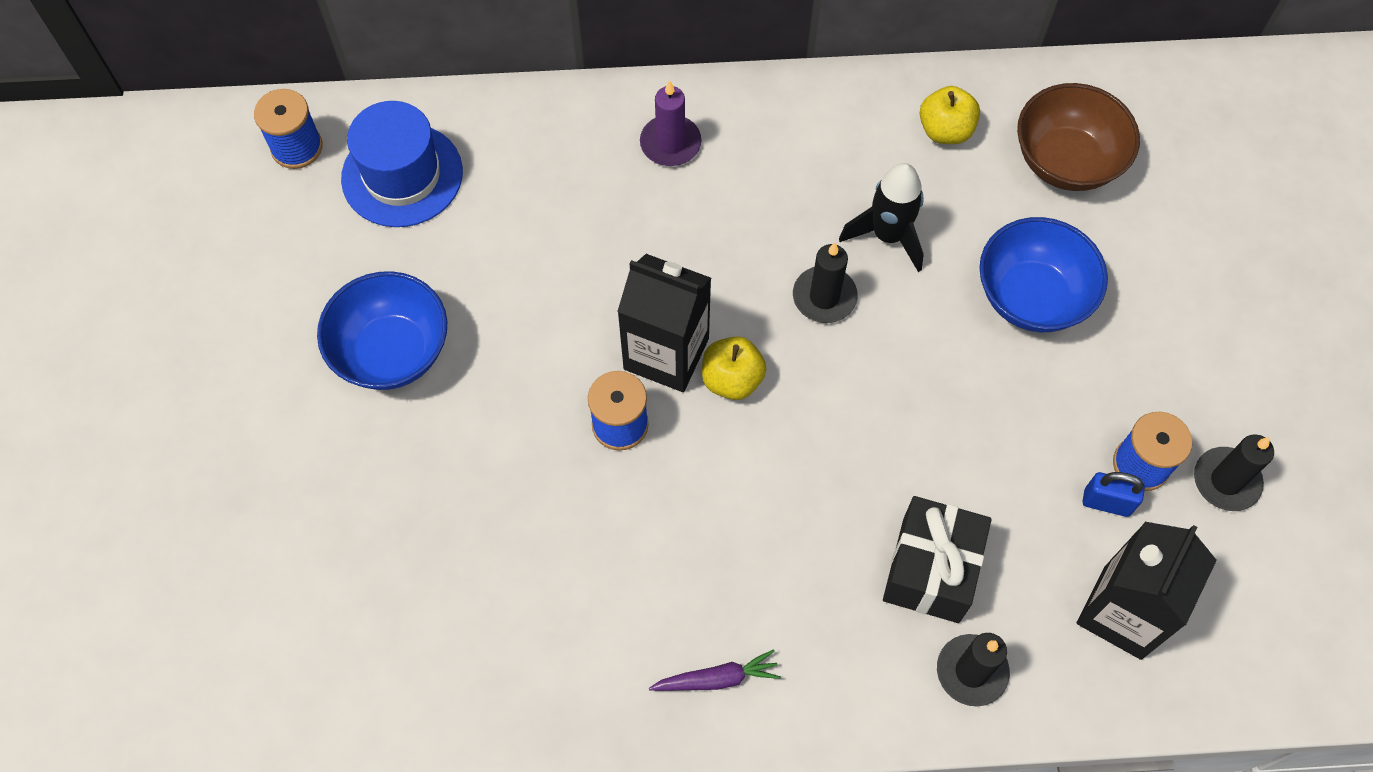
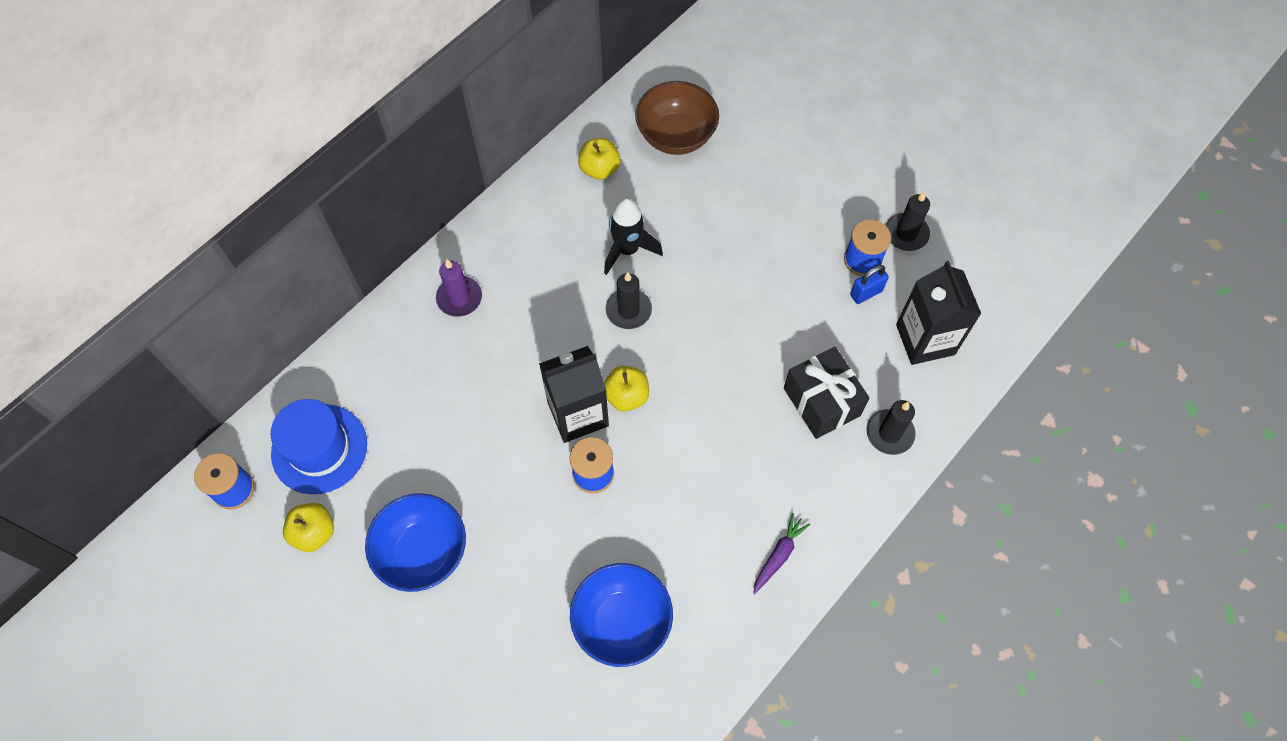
camera: 45 degrees left, 0 degrees up
(321, 247) = (314, 532): none -> yellow apple
(1031, 297) = (730, 220): blue bowl -> blue bowl (622, 622)

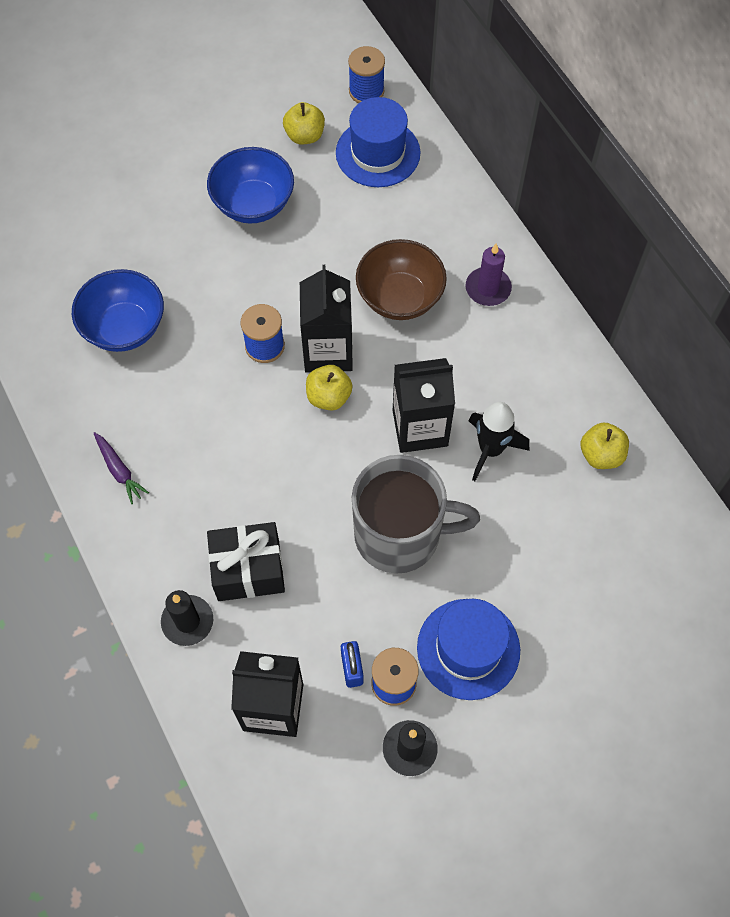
camera: 110 degrees right, 0 degrees up
(628, 310) = (420, 428): black candle -> black carton
(676, 136) = (623, 547): brown bowl -> brown bowl (400, 297)
(736, 295) = (400, 534): none -> grey mug
(809, 217) = (468, 649): none -> blue hat

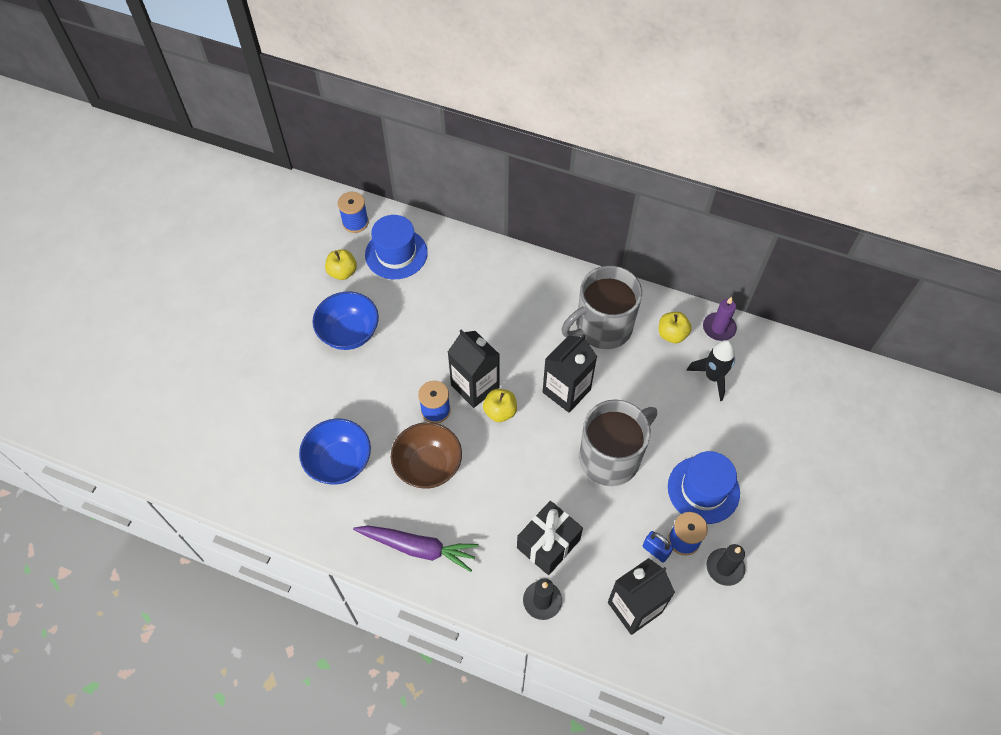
camera: 40 degrees left, 5 degrees down
(119, 470) = (418, 548): purple carrot -> purple carrot, size x1.84
(400, 297) = (486, 327): brown bowl -> brown bowl (428, 466)
(488, 288) = (530, 287): purple candle -> purple candle (719, 328)
(491, 449) = (614, 374): black rocket -> black rocket (713, 377)
(527, 389) = (602, 327): none -> grey mug

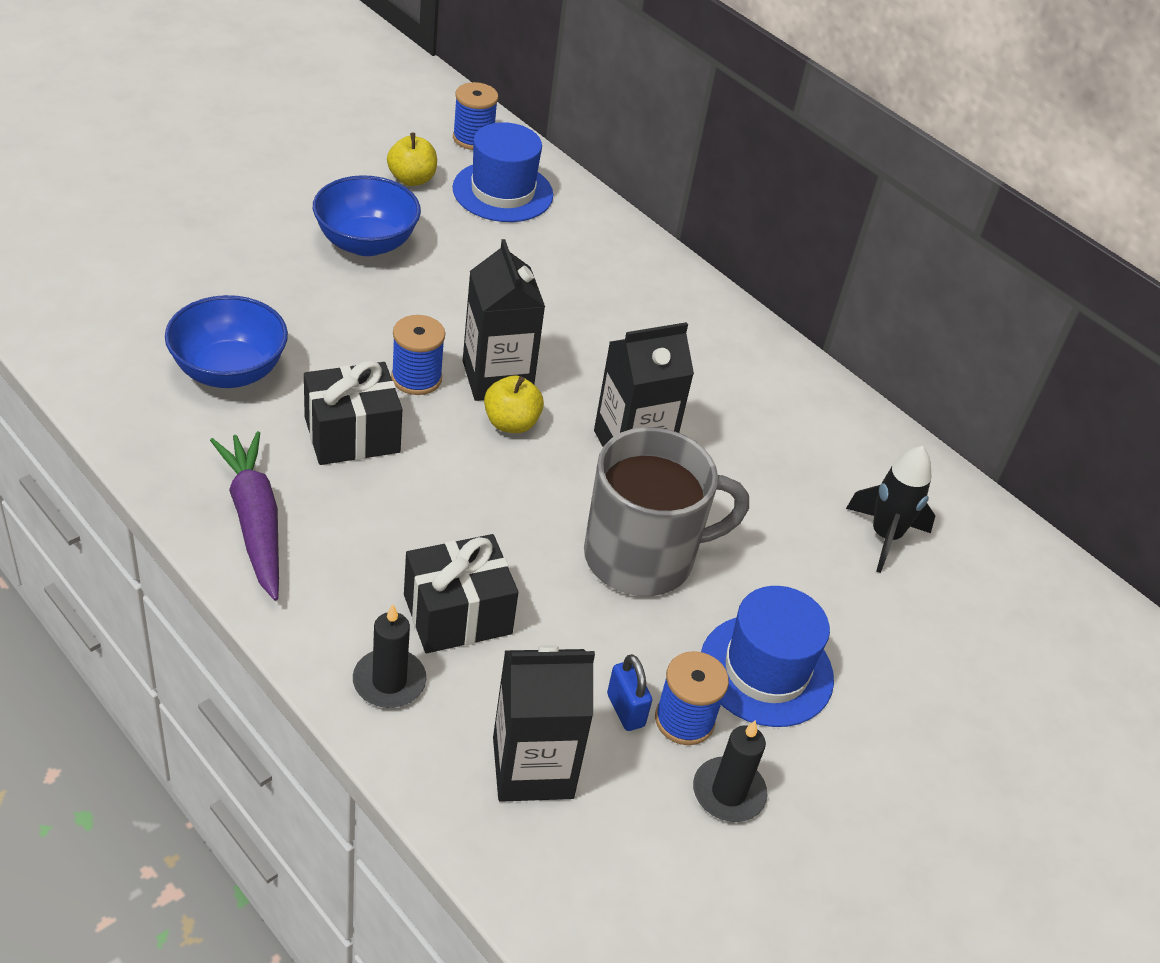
camera: 20 degrees right, 15 degrees down
(418, 548) = (255, 521): purple carrot -> purple carrot turned 150 degrees counterclockwise
(428, 466) = (352, 434): brown bowl -> black gift
(602, 327) = (746, 399): grey mug -> none
(672, 334) = (853, 455): yellow apple -> none
(719, 328) = (937, 482): purple candle -> none

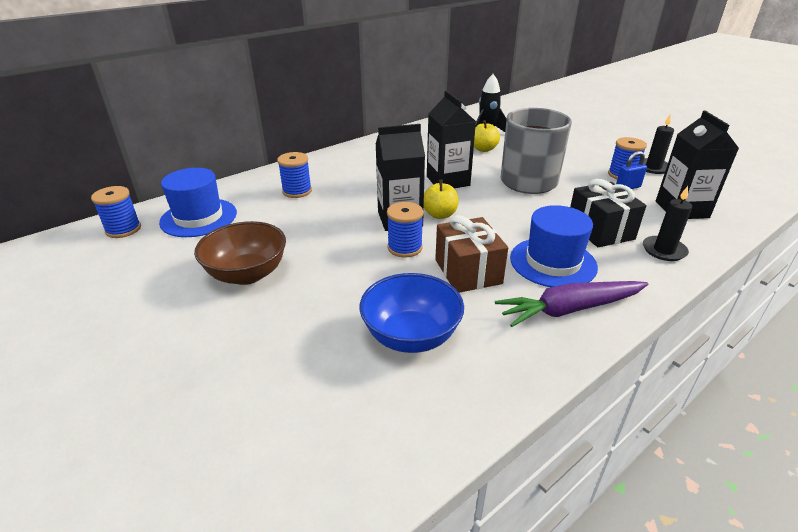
camera: 80 degrees left, 10 degrees down
(352, 434) = (468, 271): black gift -> brown gift
(366, 243) = (247, 274): blue bowl -> brown bowl
(412, 179) = (167, 255): yellow apple -> yellow apple (483, 149)
(583, 274) = (297, 191): none -> blue spool
(766, 670) = (580, 157): blue hat -> blue hat (553, 262)

